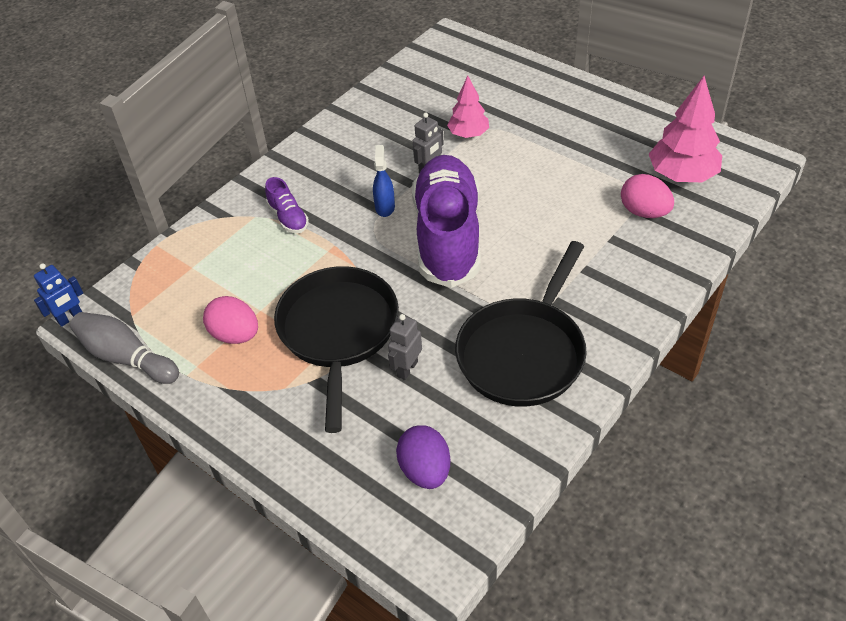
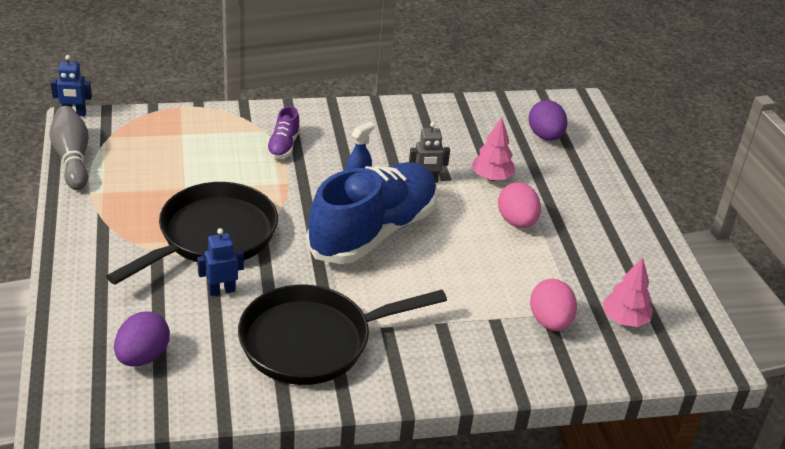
camera: 35 degrees right, 10 degrees down
(235, 335) = (149, 191): pink egg -> pink egg (516, 222)
(407, 369) = (221, 290): grey robot -> blue robot
(448, 236) = (373, 231): purple shoe -> blue shoe
(460, 78) = (545, 136): none -> purple egg
(682, 175) = (624, 320): pink tree -> pink tree, size x0.63

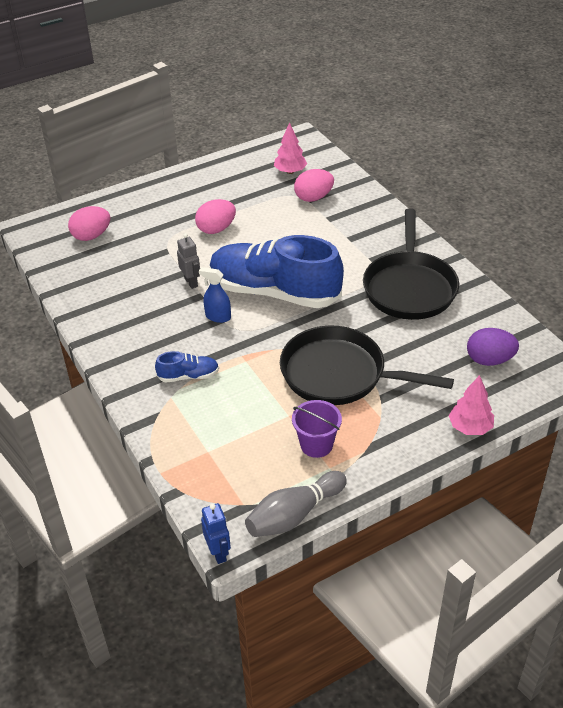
camera: 105 degrees left, 5 degrees up
(135, 193) = (316, 445): none -> purple bucket
(221, 290) = (395, 346): blue robot -> none
(283, 146) = (188, 376): purple shoe -> blue shoe
(313, 341) = (409, 287): black pan -> black pan turned 45 degrees clockwise
(491, 177) = (166, 251): pink tree -> pink tree (470, 427)
(545, 136) = (91, 236): purple egg -> pink egg

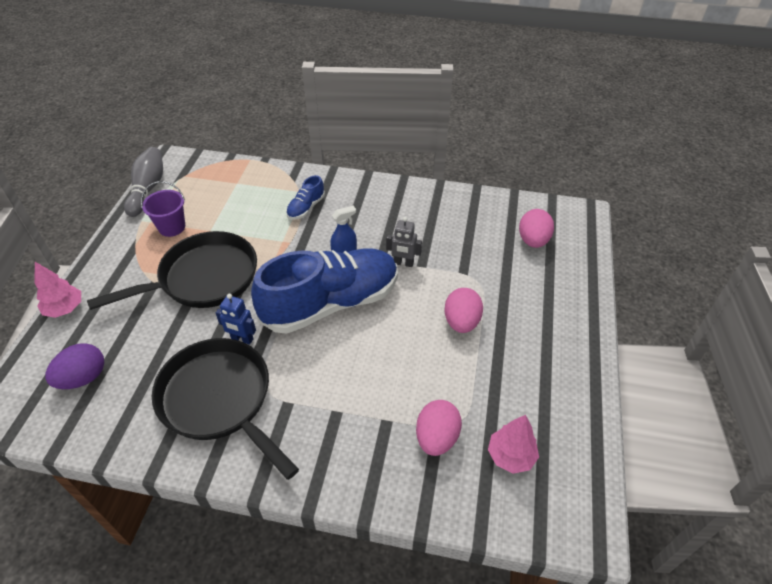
camera: 130 degrees right, 5 degrees up
(218, 552) = (173, 152): blue robot -> blue robot (242, 339)

